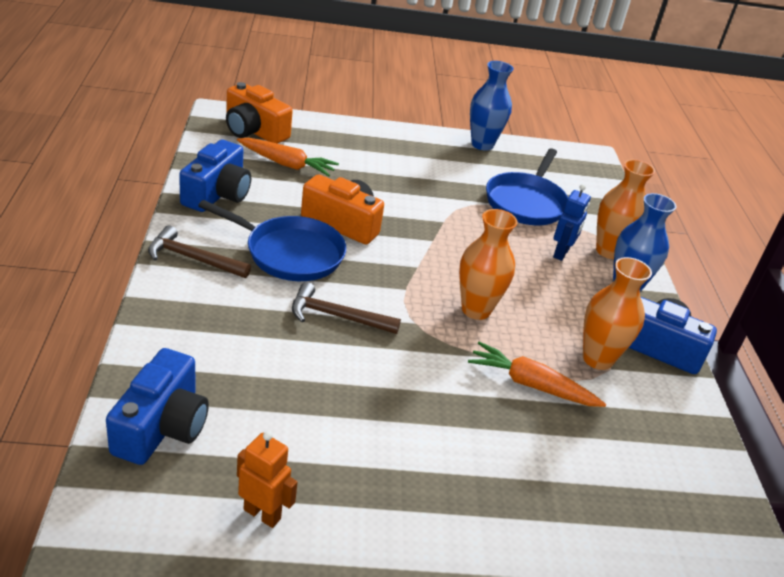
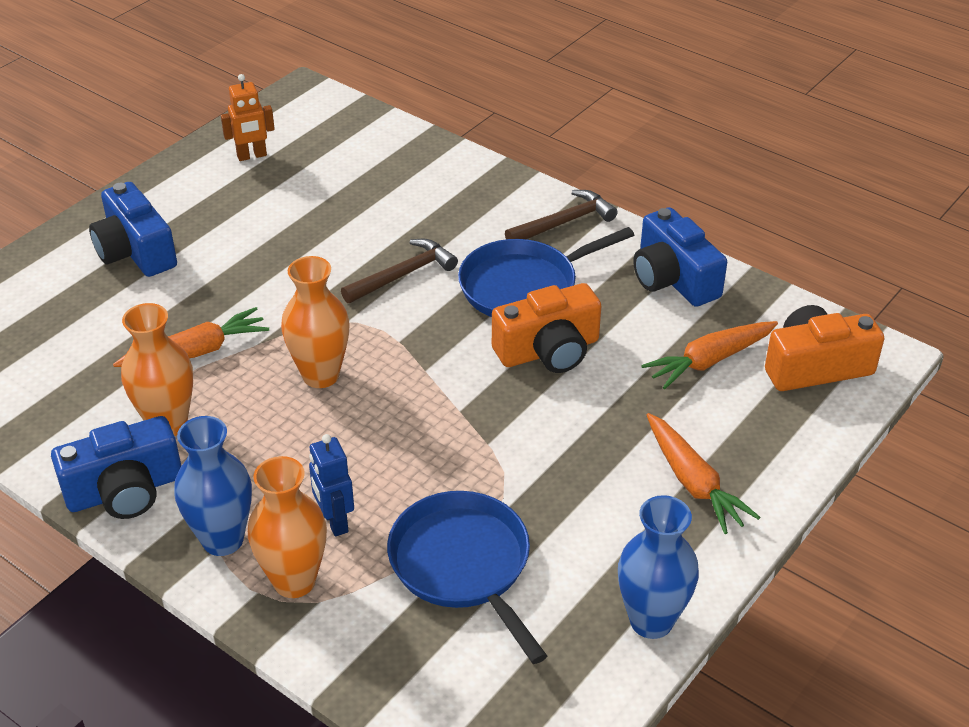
camera: 135 degrees right, 5 degrees up
(162, 426) = (371, 143): blue camera -> blue camera (135, 251)
(387, 151) = (693, 482): none -> orange carrot

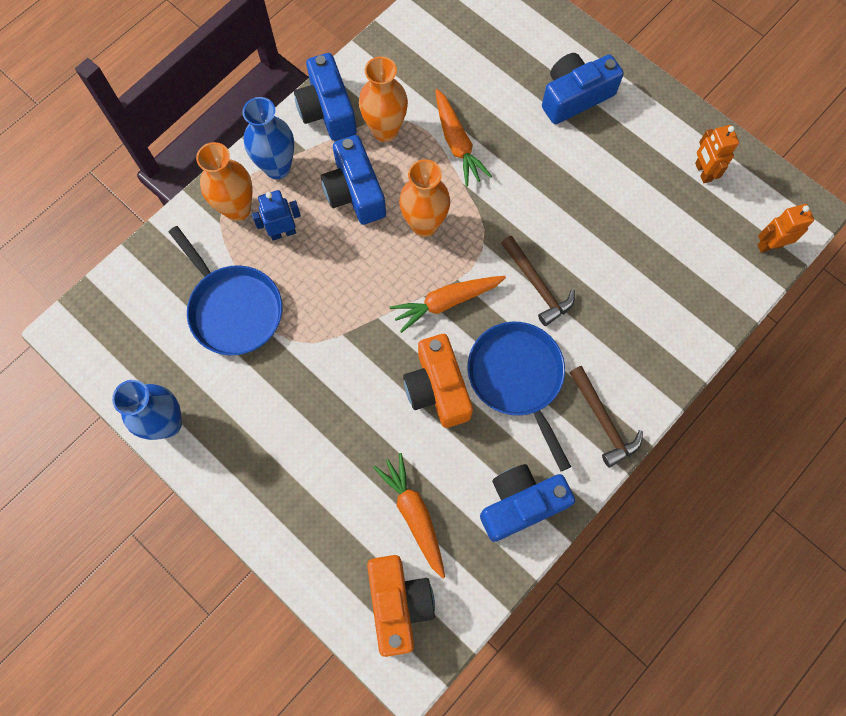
camera: 95 degrees right, 30 degrees up
(268, 448) = (355, 192): none -> blue camera
(344, 114) = (770, 245): none -> orange robot
(463, 565) = (234, 309): blue pan -> blue pan turned 75 degrees clockwise
(693, 482) = (284, 475): orange carrot -> orange carrot (446, 302)

